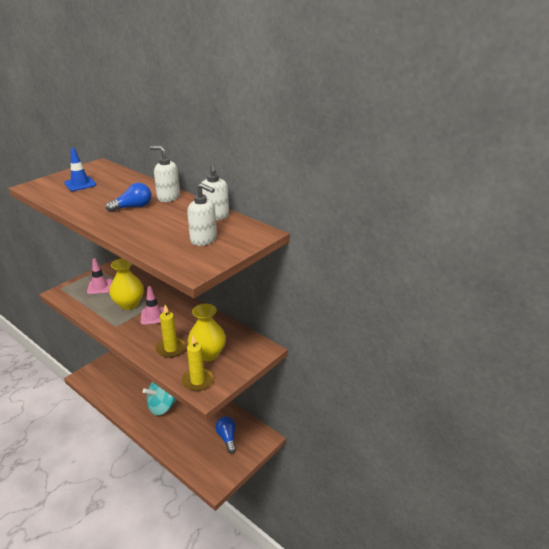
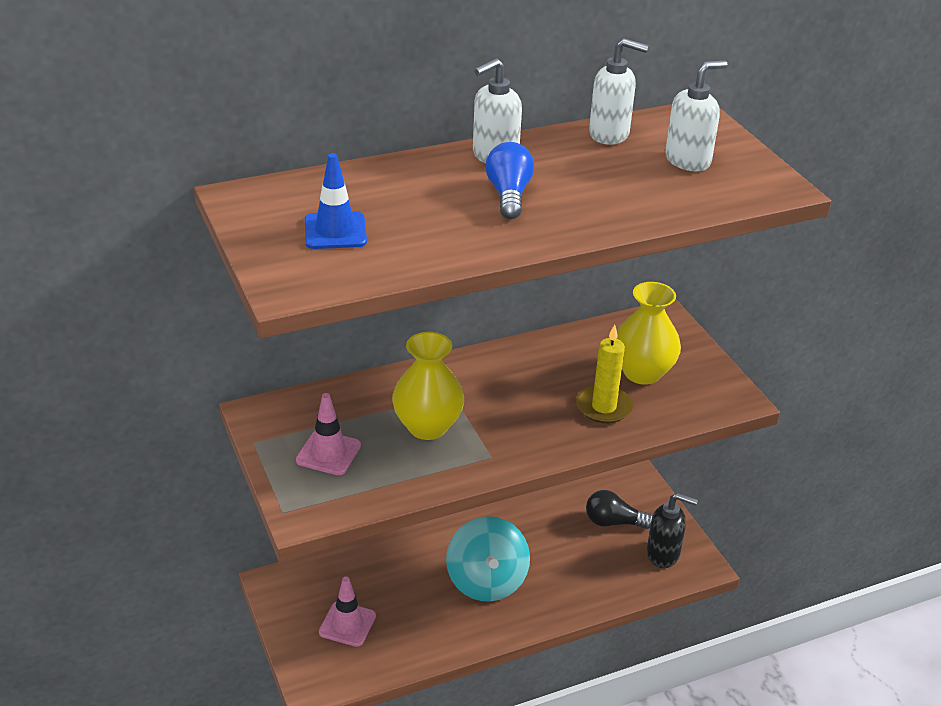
camera: 65 degrees left, 5 degrees up
(153, 316) = (491, 405): pink traffic cone -> pink traffic cone (347, 624)
(197, 381) = (703, 399): yellow candle -> none
(214, 465) = (663, 554): none -> black soap dispenser
(227, 438) = (613, 522): blue light bulb -> black light bulb

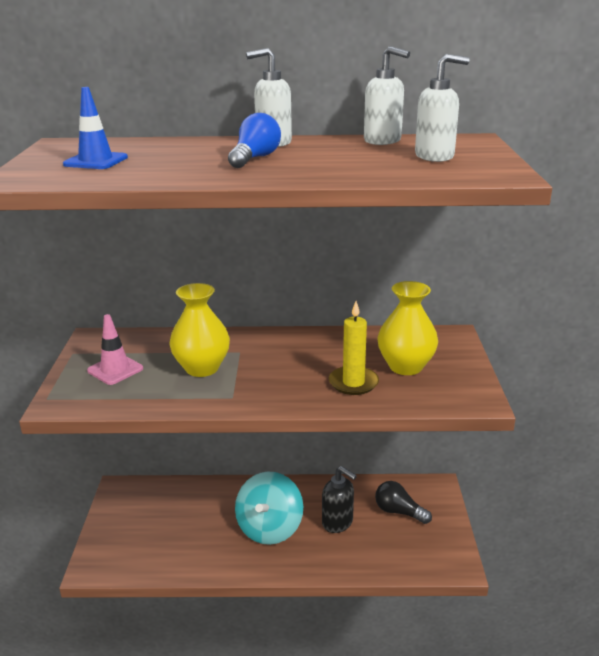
camera: 25 degrees right, 10 degrees down
(347, 624) = (147, 530): pink traffic cone -> none
(663, 554) = (428, 547): black soap dispenser -> black soap dispenser (337, 522)

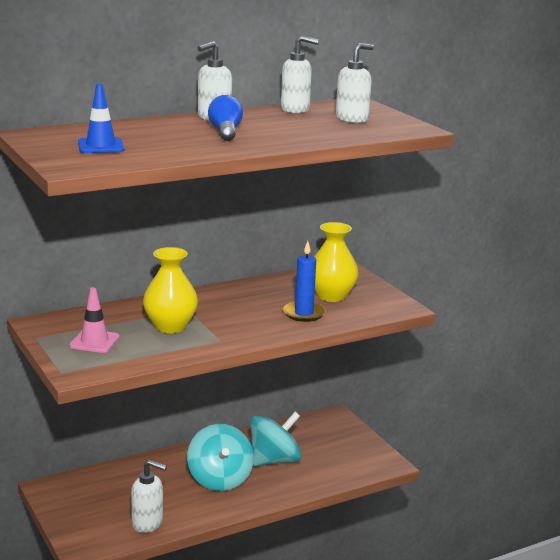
camera: 30 degrees left, 5 degrees down
(167, 558) = (148, 523): none -> white soap dispenser
(337, 522) = (274, 461): black soap dispenser -> turquoise spinning top
(353, 383) = (304, 313): yellow candle -> blue candle
(399, 512) = (318, 441): black light bulb -> none

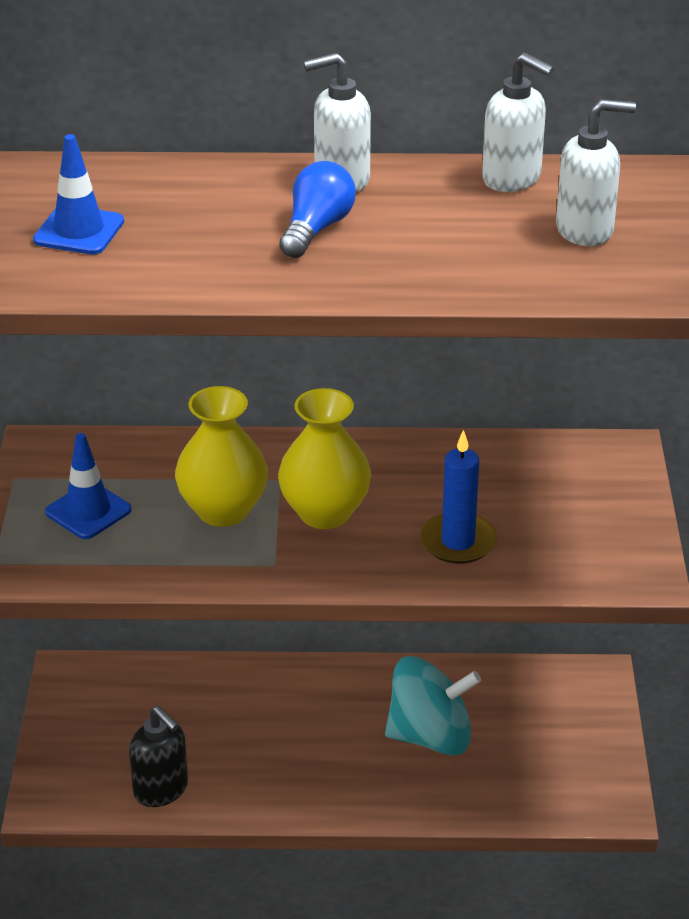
camera: 30 degrees right, 15 degrees up
(94, 341) = (88, 511): pink traffic cone -> blue traffic cone
(148, 523) = (161, 790): white soap dispenser -> black soap dispenser
(220, 479) = (321, 744): turquoise spinning top -> none
(331, 296) = (540, 512): yellow vase -> yellow vase (324, 512)

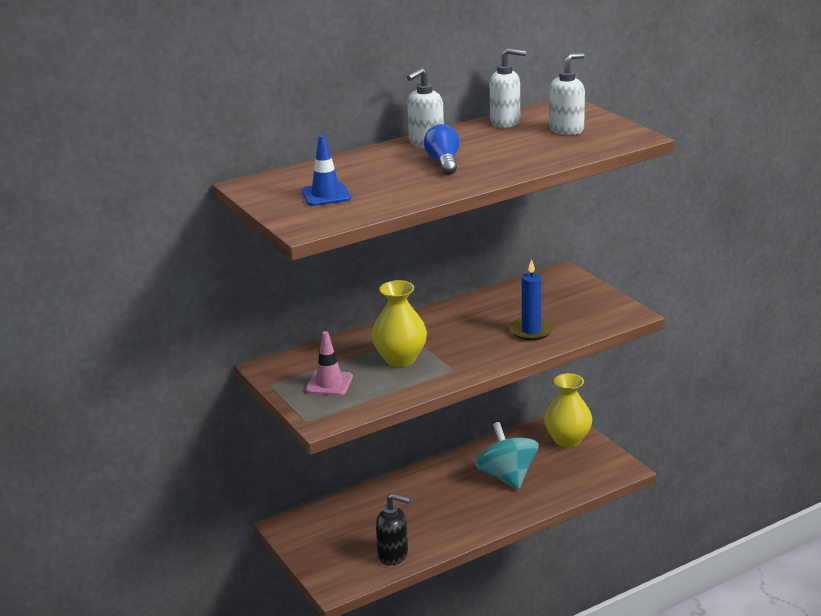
camera: 30 degrees left, 10 degrees down
(88, 511) = (329, 383): blue traffic cone -> pink traffic cone
(324, 512) = (452, 342): yellow vase -> yellow vase (567, 440)
(430, 736) = (507, 476): turquoise spinning top -> turquoise spinning top turned 75 degrees counterclockwise

